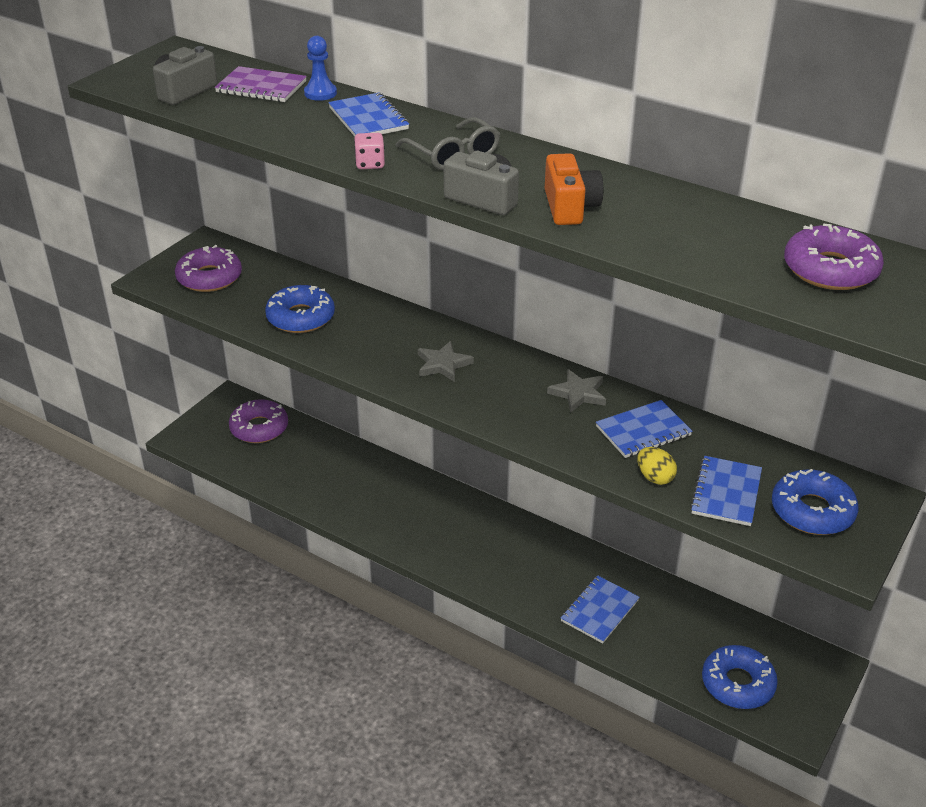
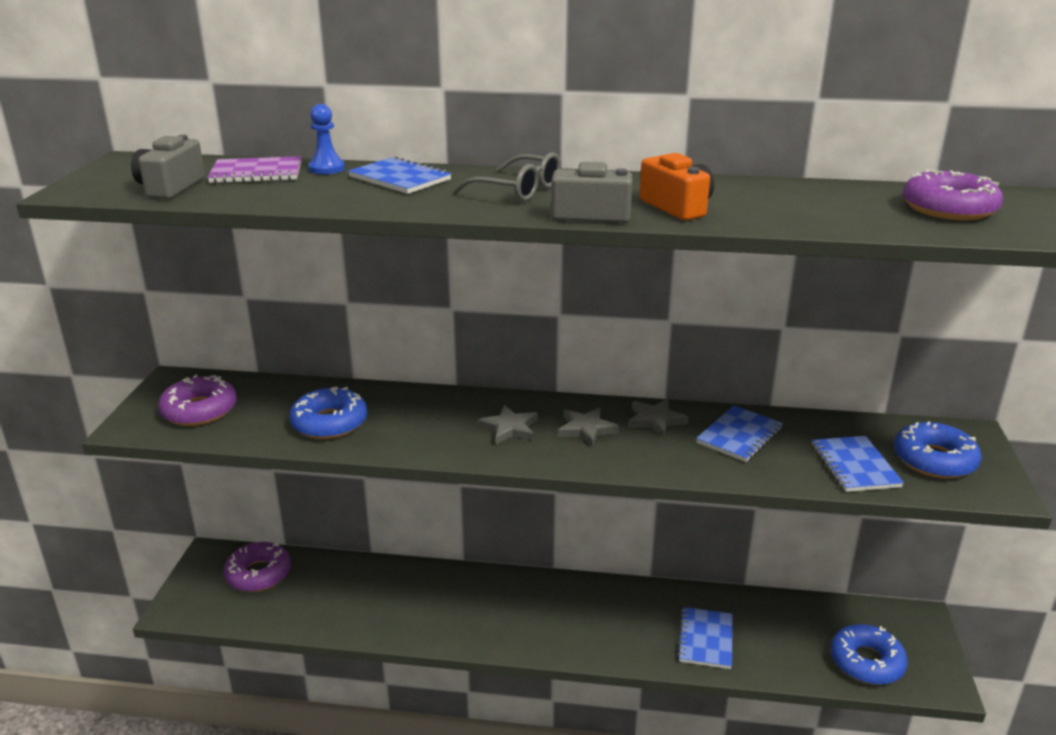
camera: 25 degrees left, 10 degrees down
(370, 164) = (444, 209): pink dice -> none
(508, 384) = (586, 429): none -> grey star
(654, 477) = (786, 471): yellow egg -> none

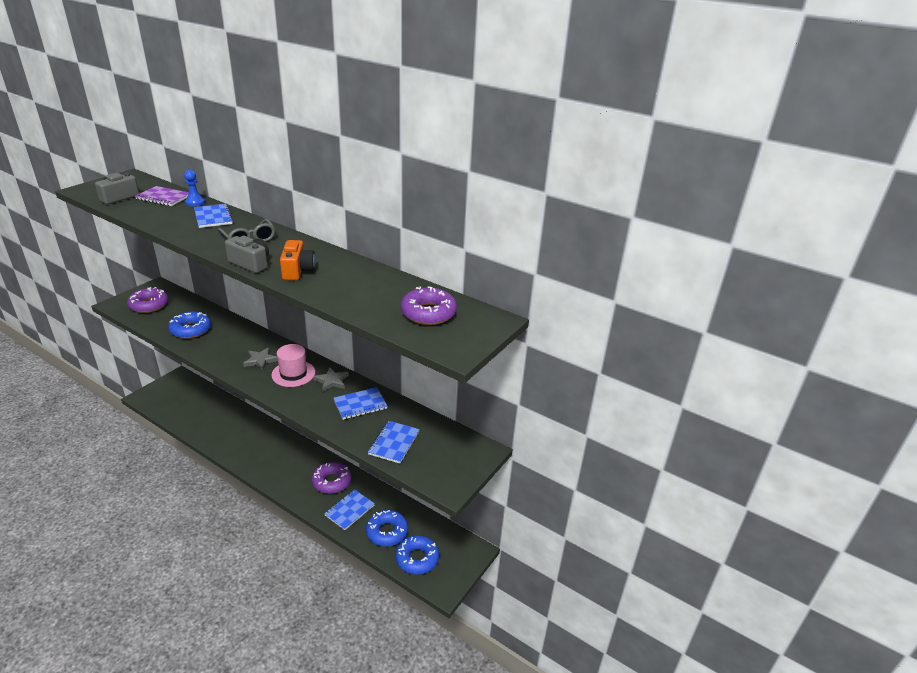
camera: 25 degrees right, 5 degrees up
(258, 574) = (189, 393): purple donut -> purple donut (332, 481)
(586, 429) = (293, 374): grey star -> pink hat
(934, 460) = (440, 456): blue donut -> blue donut (387, 532)

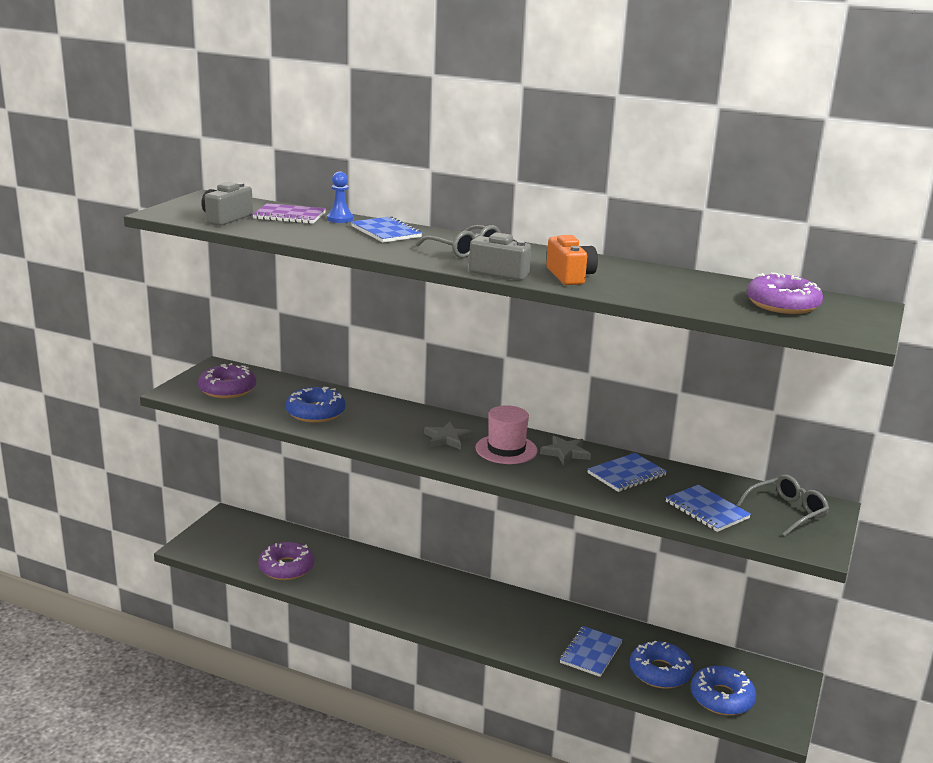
camera: 10 degrees left, 10 degrees down
(332, 481) = (542, 622): purple donut -> purple donut (286, 568)
(394, 443) = (706, 510): blue notebook -> blue notebook turned 45 degrees counterclockwise
(451, 451) = (787, 512): none -> grey glasses

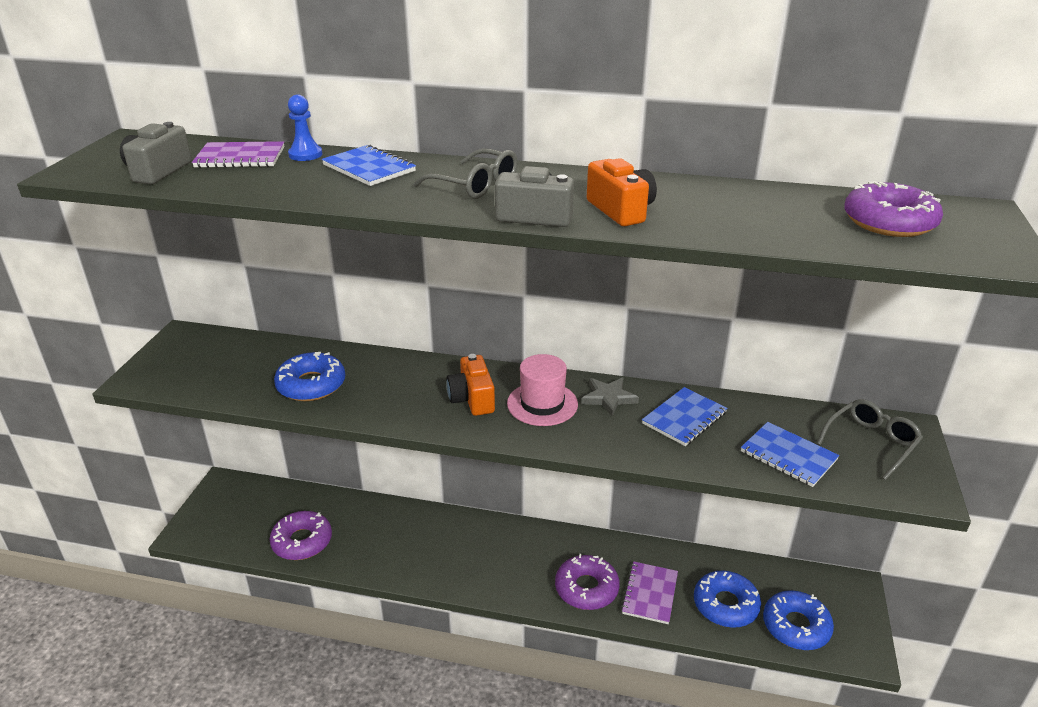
camera: 10 degrees left, 10 degrees up
(227, 389) = (199, 366): purple donut -> purple donut (586, 588)
(447, 438) = (472, 399): grey star -> orange camera
(591, 653) = (649, 594): blue notebook -> purple notebook

